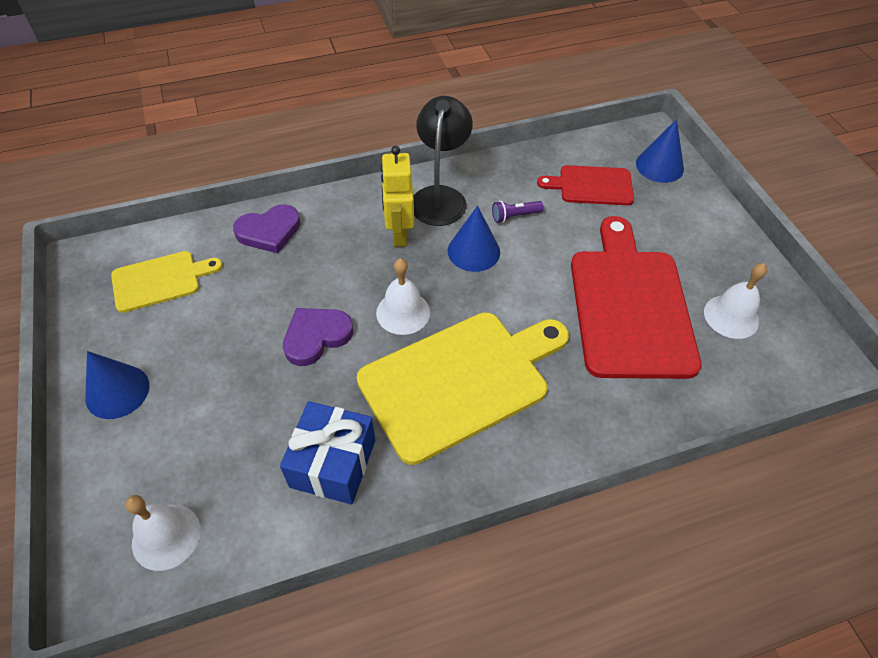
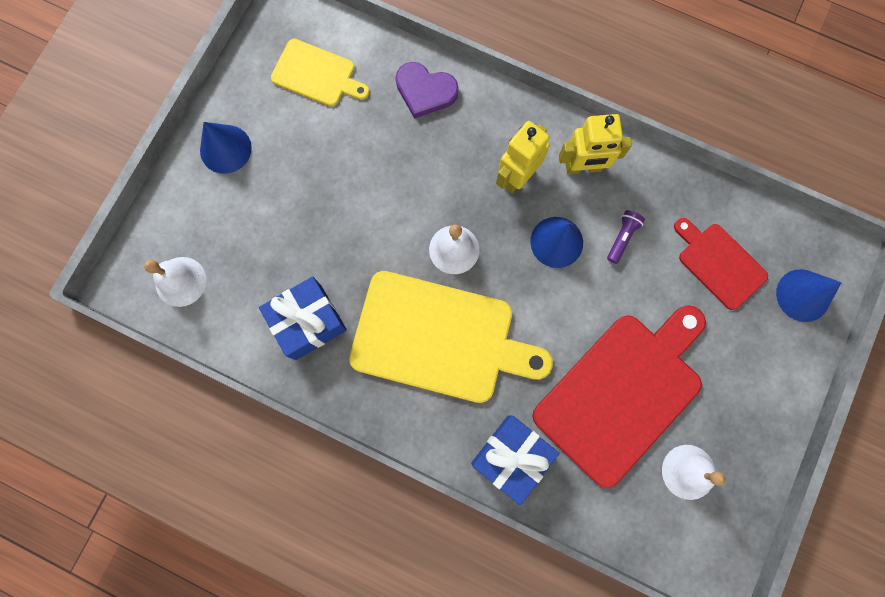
camera: 45 degrees right, 25 degrees up
(316, 337) = (378, 217): purple heart -> none
(440, 197) = (583, 167): black lamp -> yellow robot
(514, 216) = (622, 237): purple flashlight -> purple flashlight turned 90 degrees clockwise
(610, 416) = (511, 457): none -> blue gift

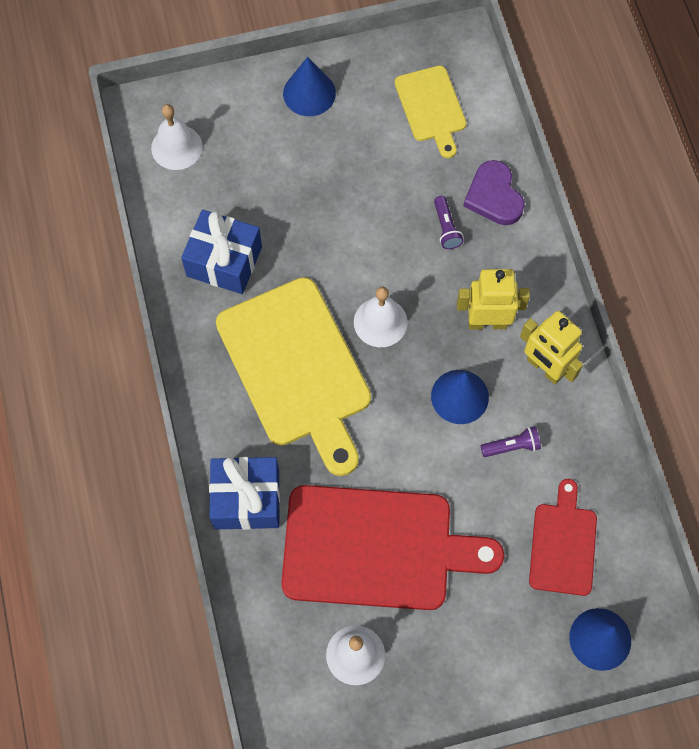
camera: 50 degrees right, 10 degrees down
(421, 144) = (446, 228): none -> purple flashlight

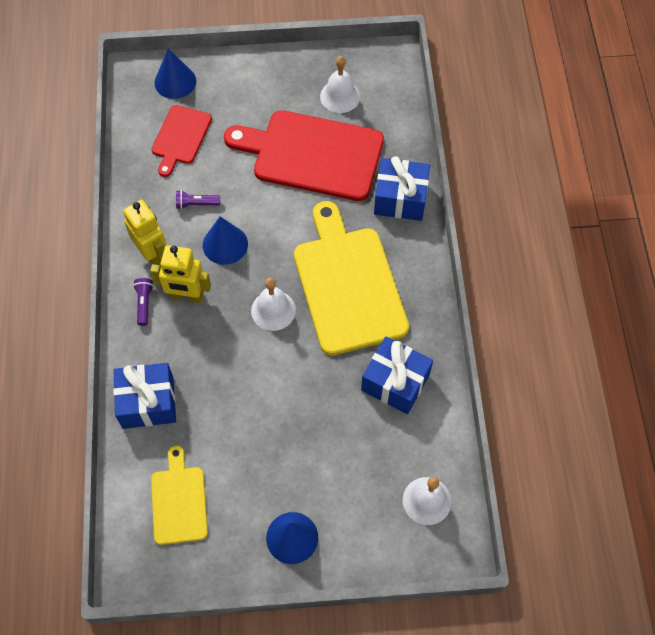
camera: 170 degrees left, 5 degrees down
(446, 228) = (198, 380): purple flashlight -> purple flashlight (144, 303)
(494, 196) = (148, 402): purple heart -> blue gift

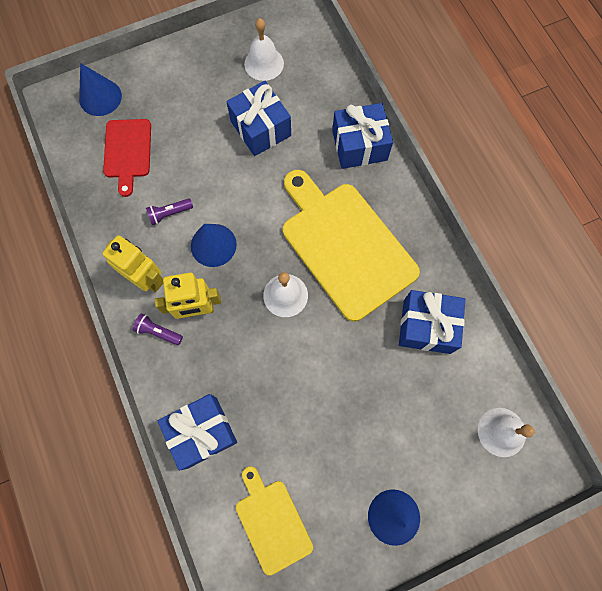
camera: 20 degrees left, 10 degrees up
(144, 303) = (158, 332): purple flashlight -> purple flashlight turned 45 degrees counterclockwise
(312, 154) = (261, 128): red cutting board -> blue gift

